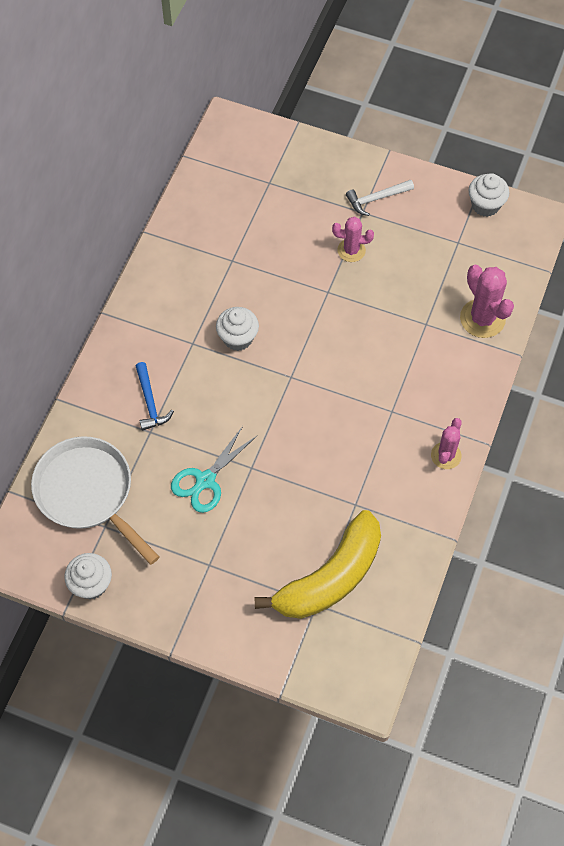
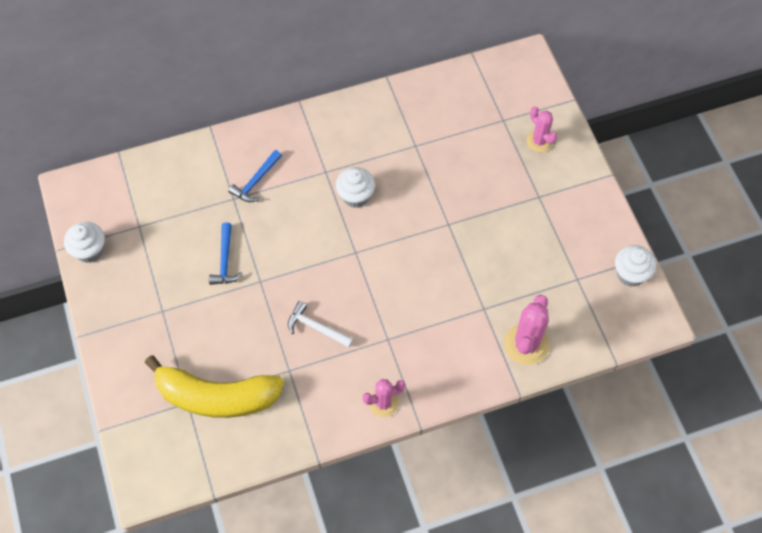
camera: 50 degrees right, 0 degrees up
(88, 493) = (155, 198): white pan -> none
(205, 480) = (225, 260): turquoise scissors -> blue hammer
(351, 250) = (498, 213): pink cactus -> pink cactus (539, 141)
(376, 199) = (560, 197): white hammer -> white hammer (316, 328)

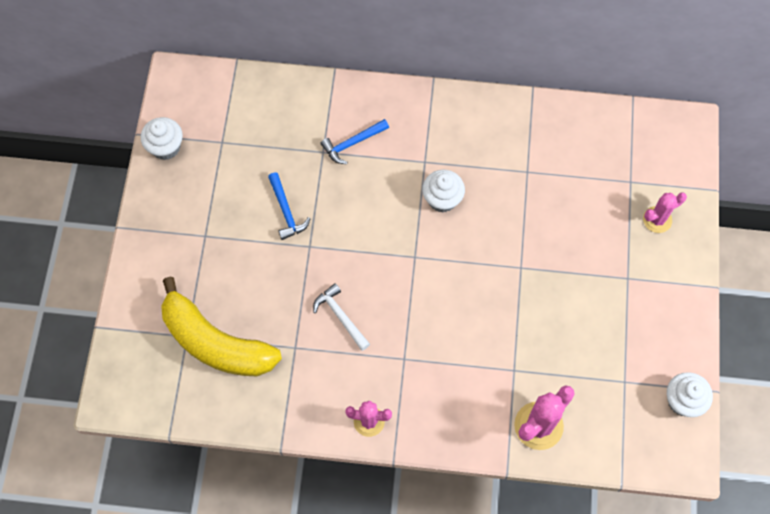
camera: 25 degrees right, 5 degrees up
(225, 260) = (286, 211): blue hammer -> blue hammer turned 45 degrees counterclockwise
(539, 141) = (657, 220): pink cactus -> pink cactus turned 75 degrees clockwise

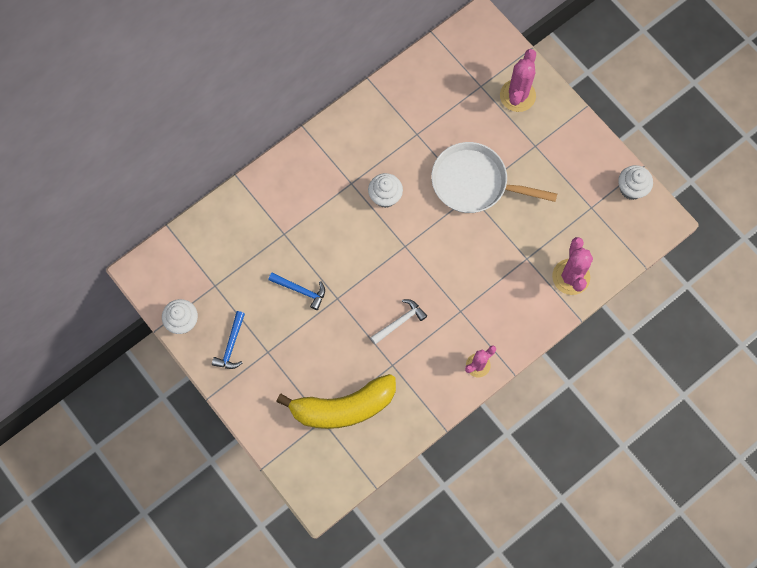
camera: 45 degrees left, 5 degrees up
(341, 317) = (399, 322): white hammer -> white hammer turned 135 degrees clockwise
(353, 143) = (296, 212): blue hammer -> blue hammer (231, 345)
(535, 260) = (474, 183): none -> white pan
(657, 220) = (517, 95): pink cactus -> pink cactus, size x1.57

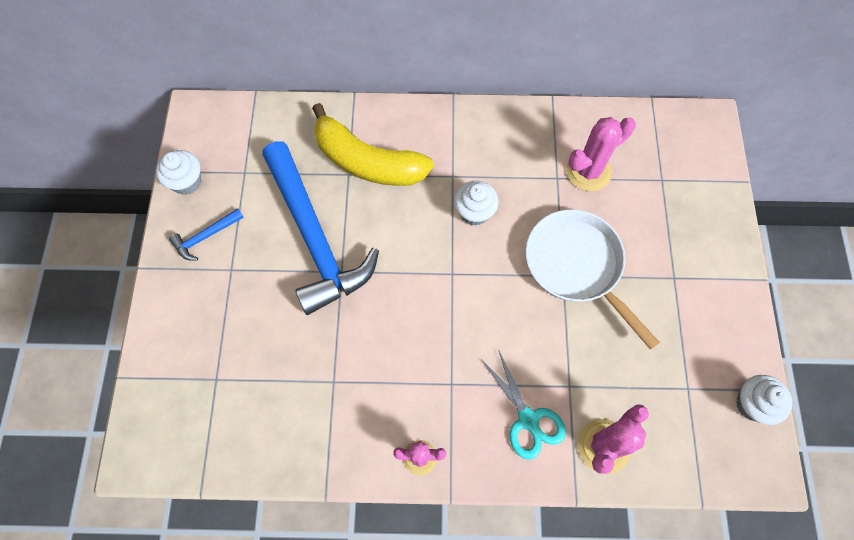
camera: 40 degrees right, 5 degrees down
(300, 290) = (314, 237): blue hammer -> blue hammer, size x2.48
(343, 407) = (247, 384): yellow banana -> yellow banana (367, 162)
(399, 322) = (380, 344): white hammer -> none
(517, 95) = (694, 215): pink cactus -> pink cactus (588, 171)
(519, 296) = (528, 419): none -> turquoise scissors

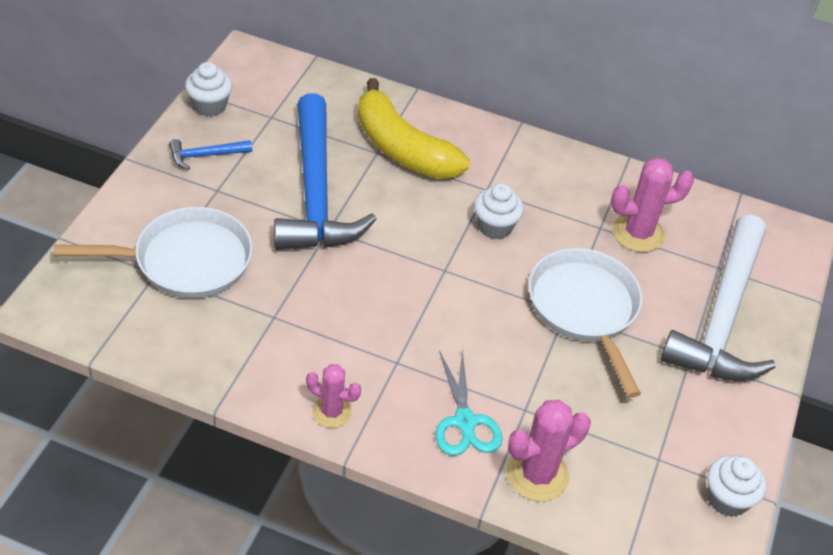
camera: 15 degrees right, 20 degrees down
(235, 356) = (185, 261): none -> white pan
(683, 227) = (722, 316): none -> white hammer

